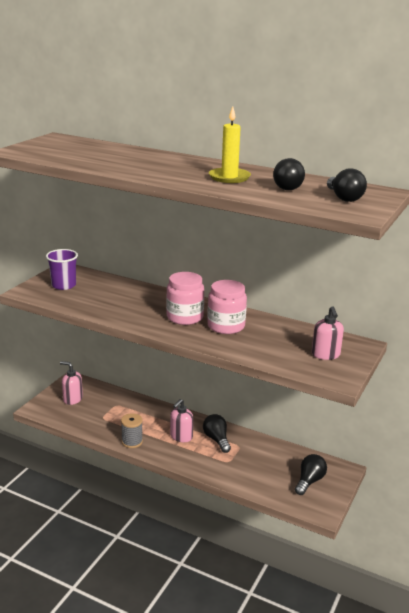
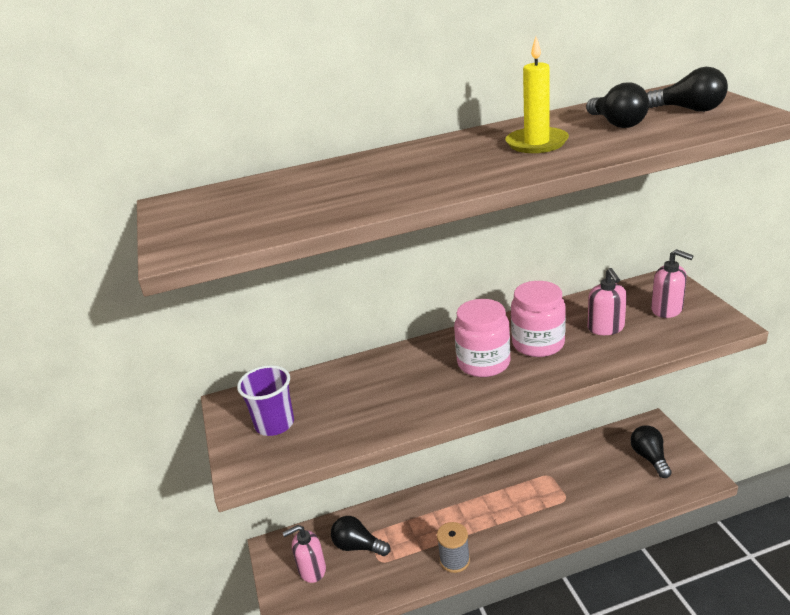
camera: 40 degrees left, 5 degrees up
(181, 436) = (487, 511): pink soap dispenser -> pink soap dispenser (606, 328)
(217, 439) = (521, 485): black light bulb -> black light bulb (358, 546)

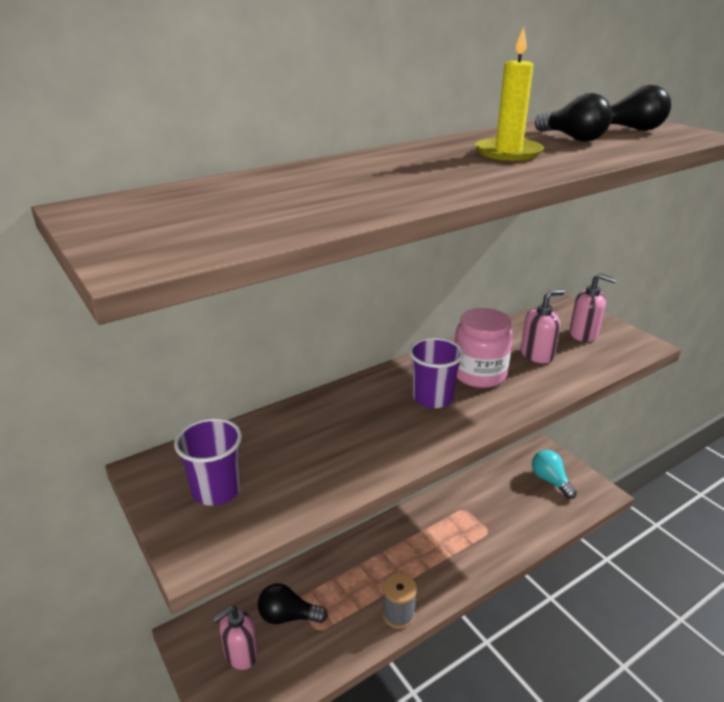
camera: 20 degrees left, 0 degrees up
(483, 363) = (432, 398): pink jar -> purple cup
(606, 328) = (537, 355): pink soap dispenser -> pink soap dispenser turned 90 degrees counterclockwise
(649, 458) = (550, 481): black light bulb -> turquoise light bulb

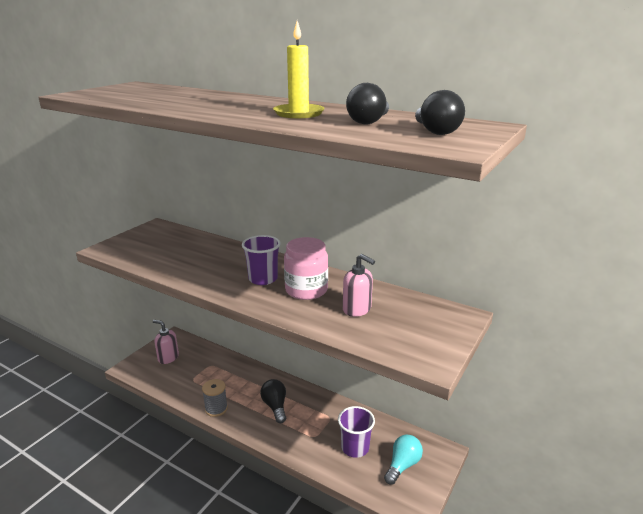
camera: 65 degrees right, 5 degrees down
(216, 490) = (147, 242): purple cup -> purple cup (355, 447)
(288, 616) = (197, 365): black light bulb -> black light bulb (275, 406)
(584, 334) = (417, 328): pink soap dispenser -> none

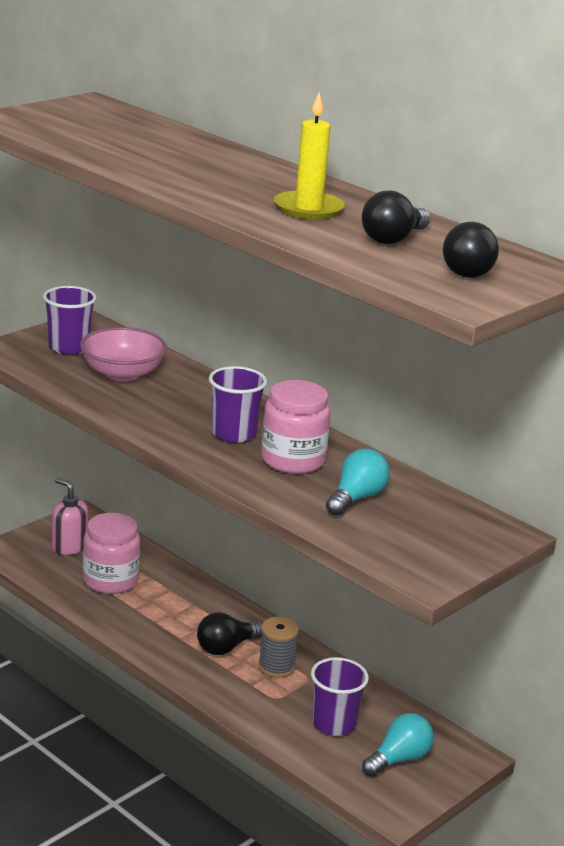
camera: 10 degrees right, 0 degrees up
(146, 241) = (69, 347): none -> purple cup
(183, 252) = (122, 374): none -> pink bowl
(196, 375) = (110, 580): none -> pink jar
(216, 409) = (132, 633): grey spool -> grey spool (276, 667)
(275, 406) = (226, 647): black light bulb -> black light bulb turned 120 degrees counterclockwise
(357, 309) = (356, 498): pink soap dispenser -> turquoise light bulb

